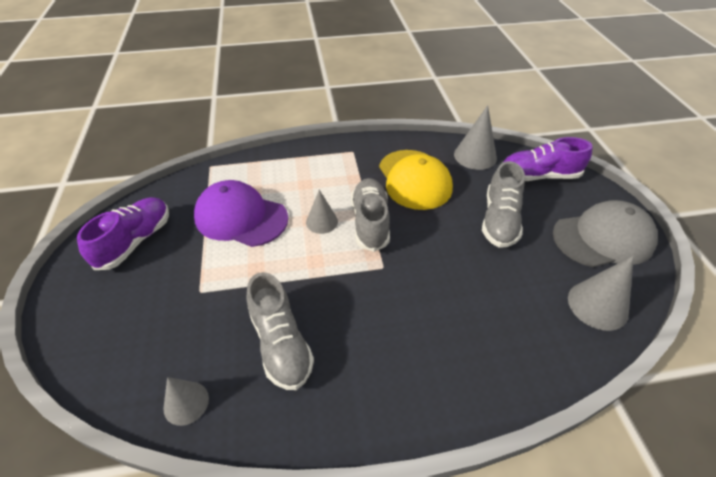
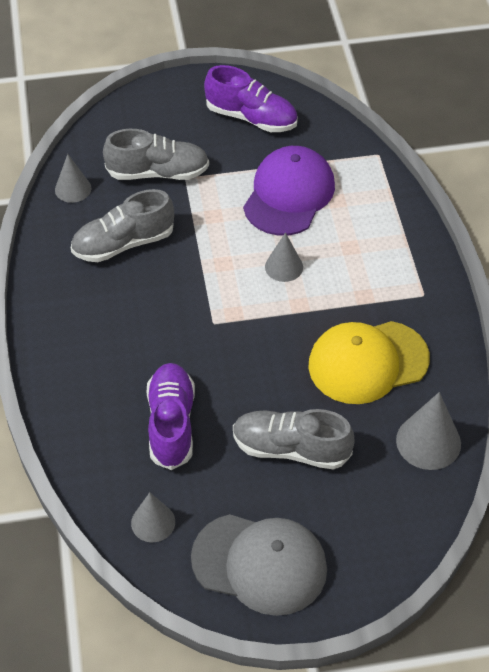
camera: 90 degrees right, 5 degrees up
(370, 222) = (284, 312): grey shoe -> grey shoe (158, 173)
(538, 176) = (387, 517): purple shoe -> purple shoe (171, 424)
(597, 305) = (153, 522): grey cone -> grey cone, size x0.65
(603, 238) = (260, 564): grey cap -> grey cap turned 60 degrees counterclockwise

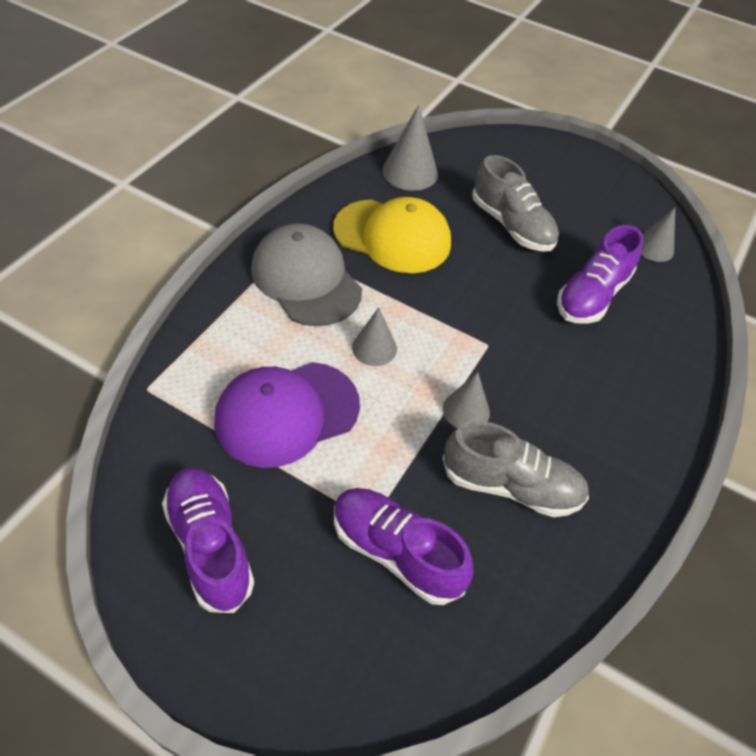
camera: 145 degrees left, 0 degrees up
(73, 189) = (518, 610): grey cone -> grey cone (466, 410)
(158, 173) = (396, 552): grey shoe -> purple shoe
(260, 564) = (594, 186): grey cap -> grey cap (306, 279)

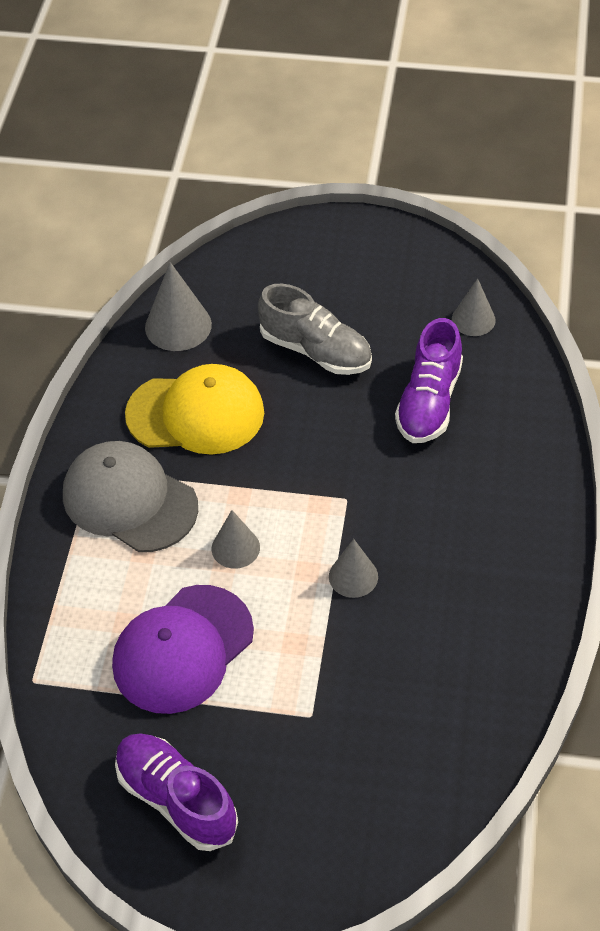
camera: 15 degrees left, 0 degrees up
(396, 552) = (346, 735): purple shoe -> none
(511, 486) = (425, 633): grey shoe -> none

